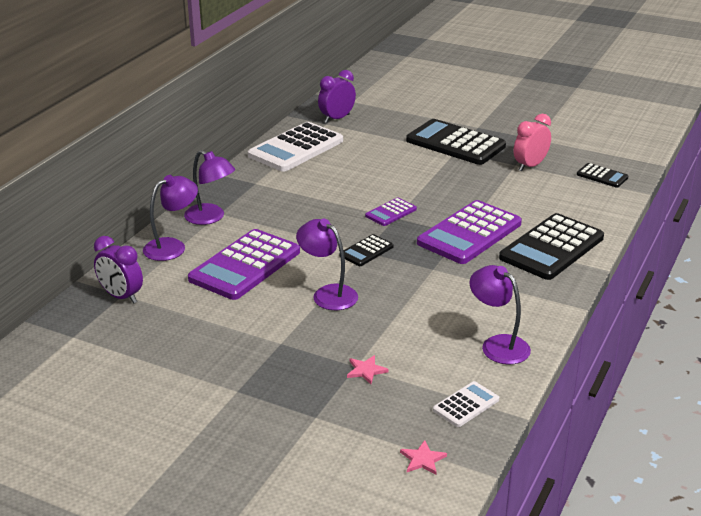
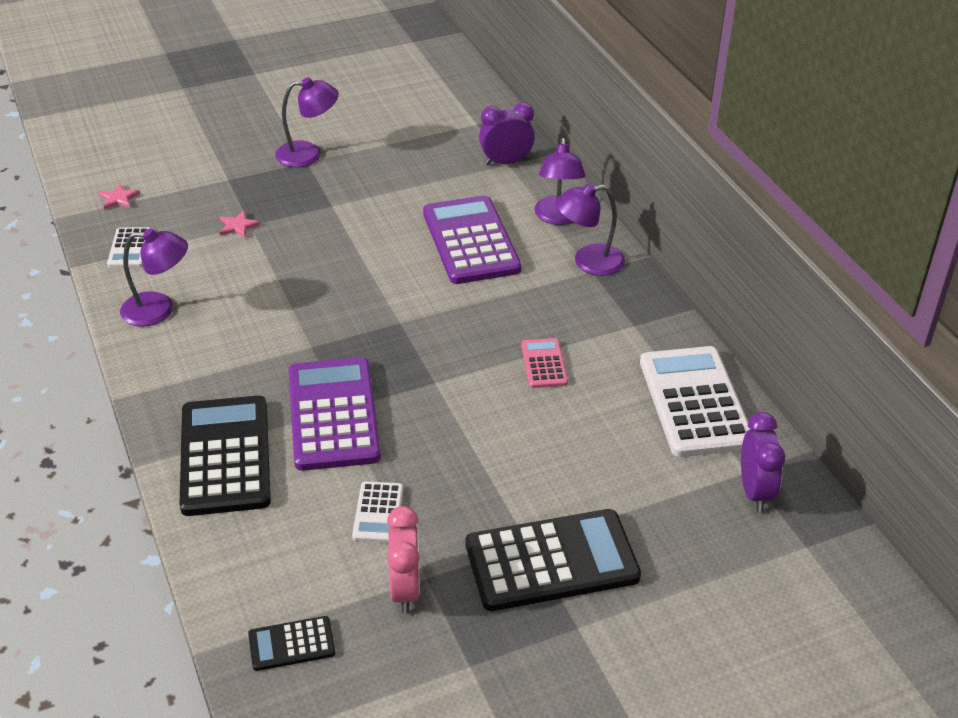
camera: 130 degrees right, 10 degrees up
(328, 294) = (362, 262): purple lamp -> purple lamp (308, 154)
(329, 194) = (544, 364): none -> pink calculator
(366, 251) = (398, 323): black calculator -> none
(391, 212) = (448, 385): purple calculator -> none
(505, 191) = (378, 513): none -> white calculator

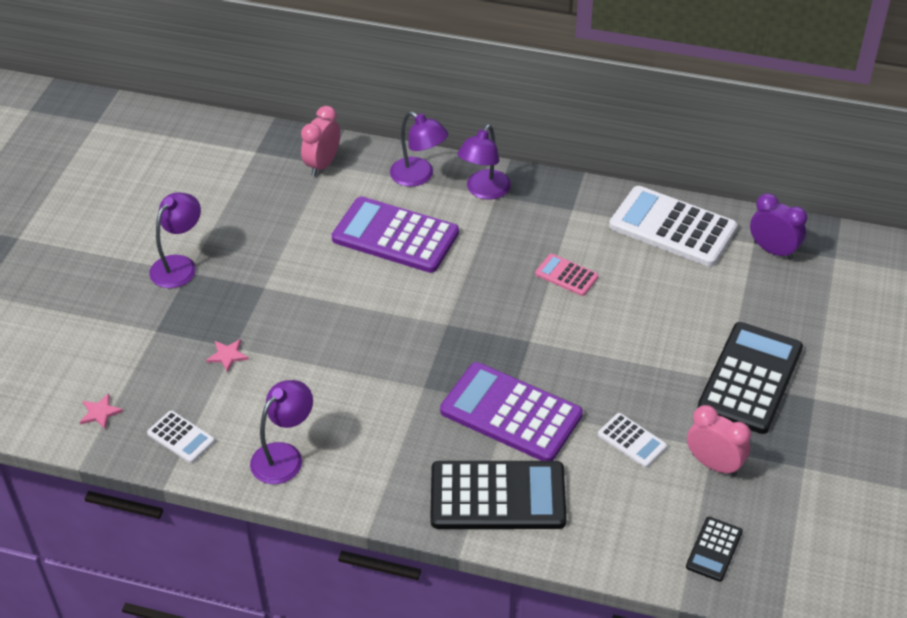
camera: 50 degrees left, 5 degrees up
(225, 456) = (497, 496): black calculator -> black calculator turned 150 degrees clockwise
(506, 162) = (322, 164): purple clock -> pink clock

